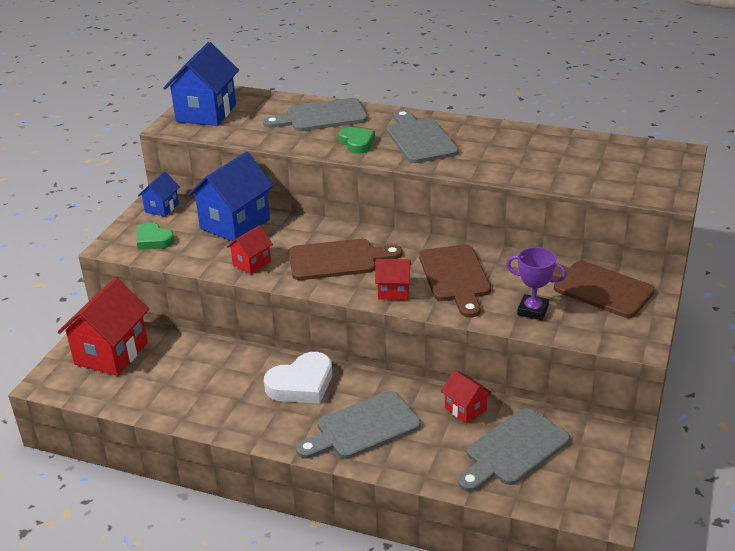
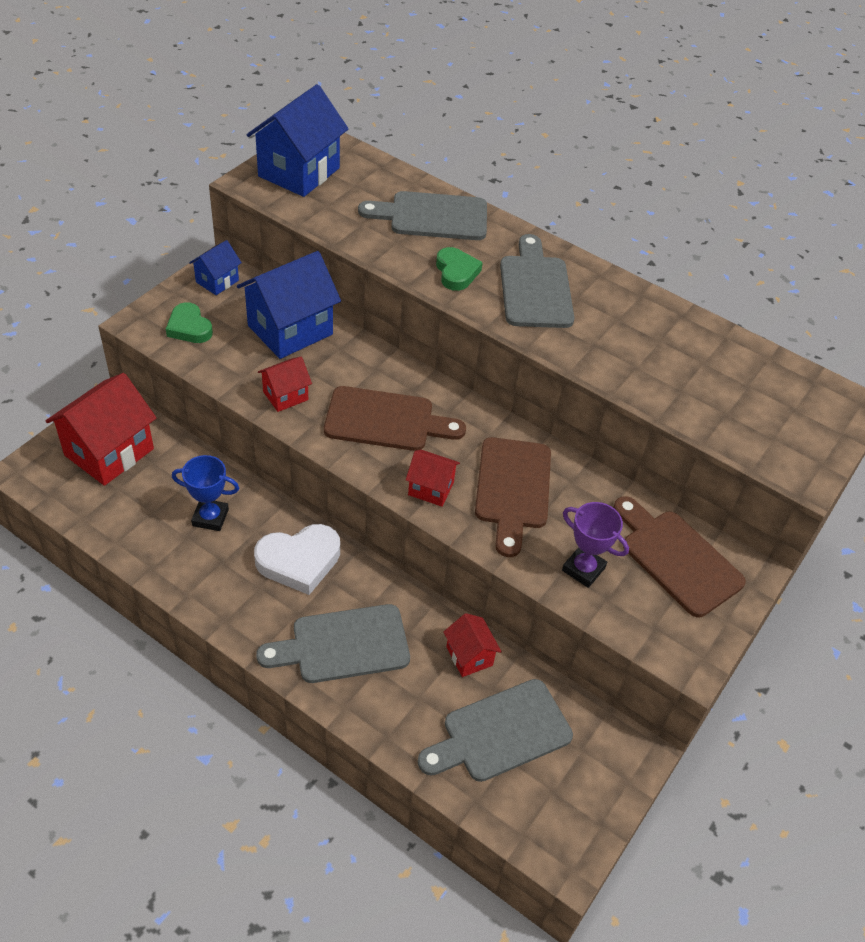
camera: 10 degrees right, 15 degrees up
(216, 374) = (210, 517): none -> blue trophy

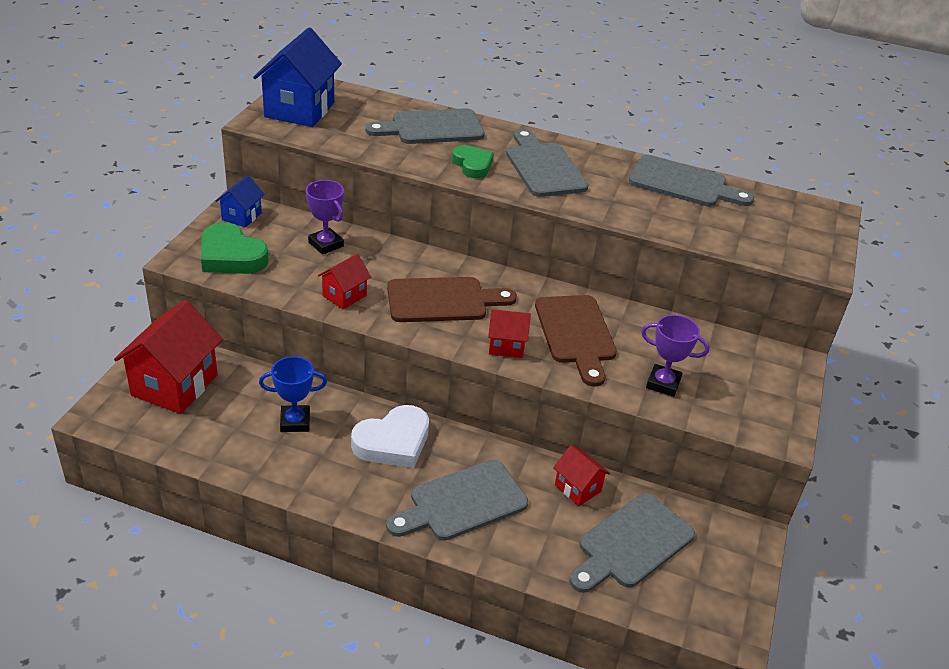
camera: 15 degrees left, 10 degrees down
(189, 327) = (231, 256): green heart -> green heart, size x1.54
(290, 330) = (326, 244): blue house -> purple trophy
(676, 558) = (734, 362): brown cutting board -> none
(688, 335) = (683, 183): none -> grey cutting board

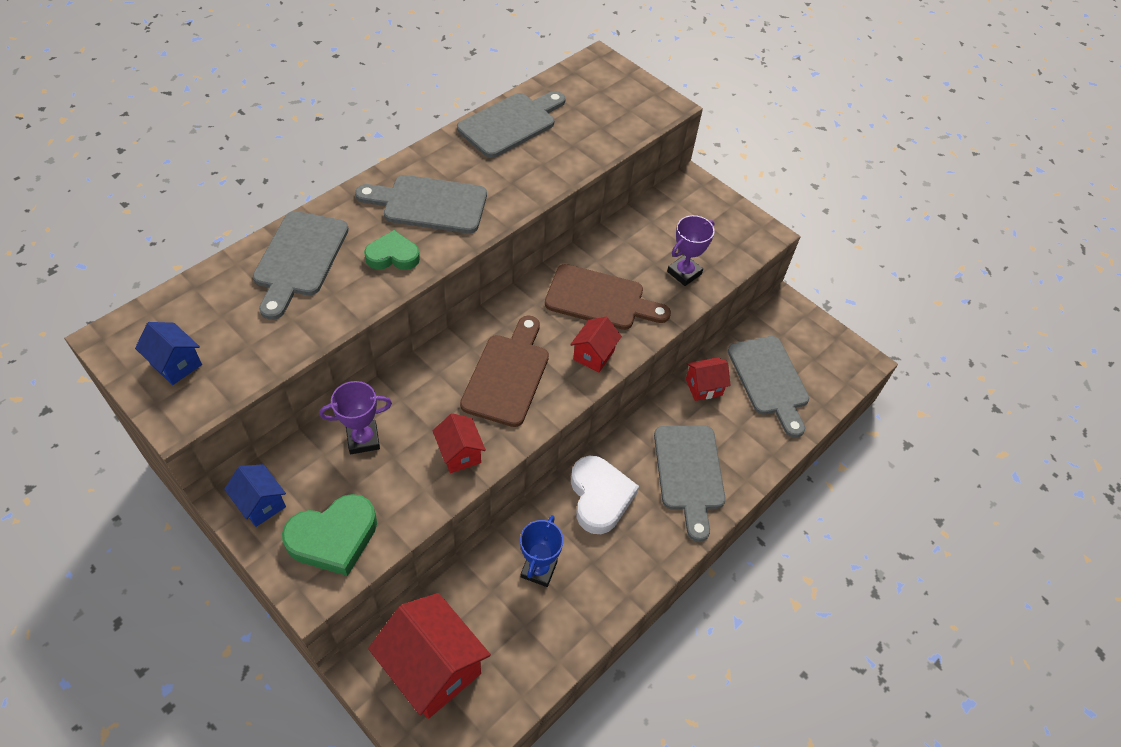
camera: 65 degrees left, 15 degrees up
(299, 110) = (176, 364): blue house -> blue house, size x0.51

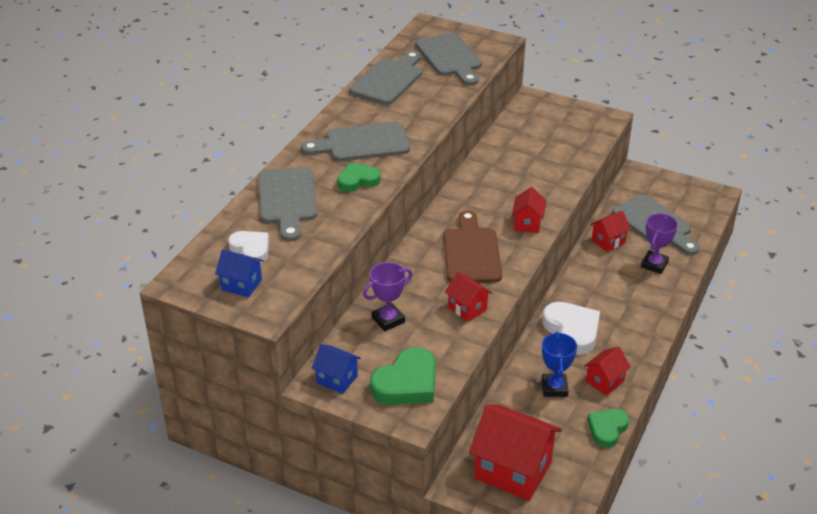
camera: 15 degrees left, 15 degrees down
(217, 317) = (251, 249): none -> white heart
(568, 650) = (607, 429): none -> green heart
(600, 299) = (510, 188): brown cutting board -> none
(600, 581) = (605, 381): none -> red house
(684, 273) = (562, 156): purple trophy -> purple trophy (654, 264)
(689, 473) = (630, 297): grey cutting board -> grey cutting board (450, 57)

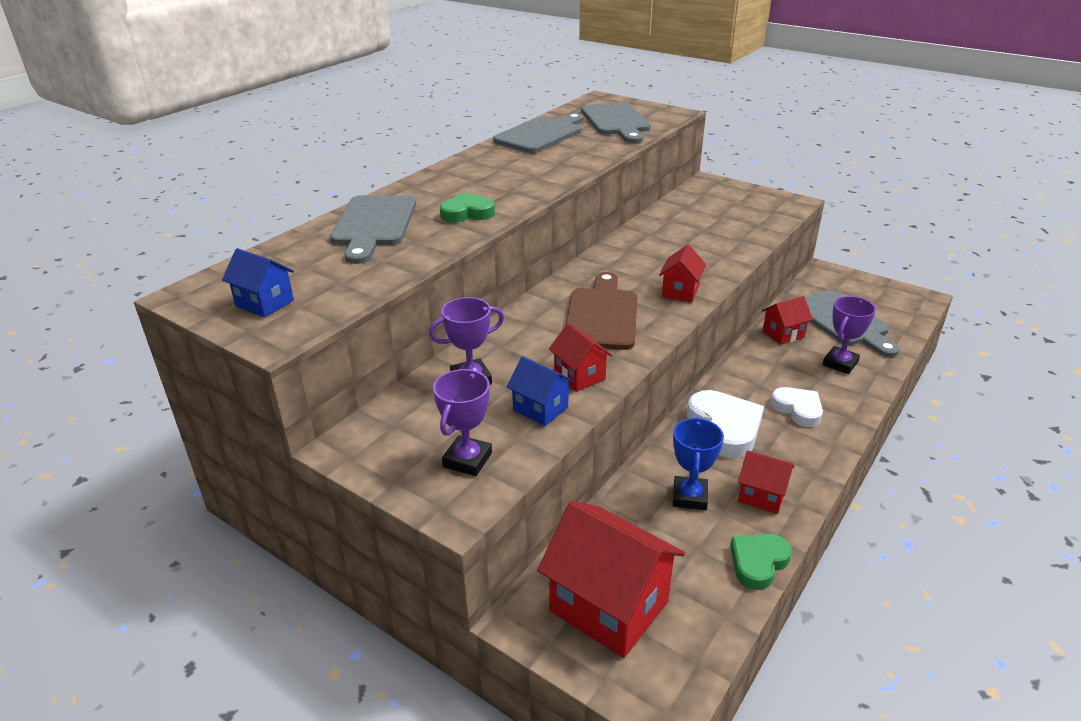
camera: 10 degrees right, 5 degrees down
(251, 249) = (300, 268): white heart -> white heart (798, 409)
(337, 379) = (374, 444): blue house -> blue house (540, 409)
(362, 143) = (488, 182): grey cutting board -> none
(407, 383) = (467, 460): green heart -> purple trophy
(605, 381) = (761, 496): red house -> red house turned 60 degrees clockwise

